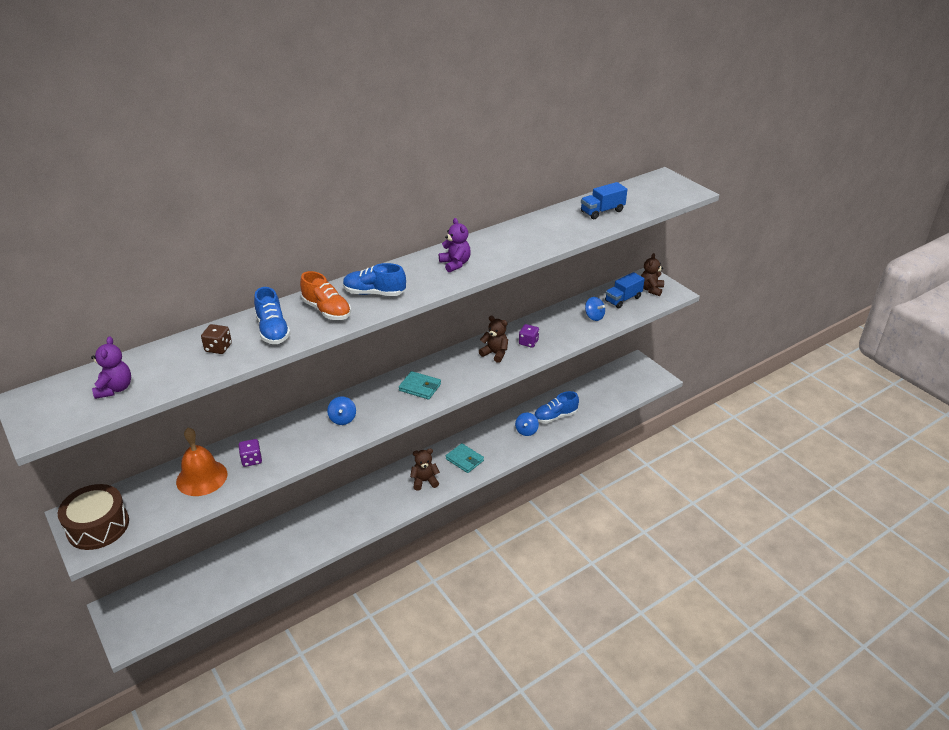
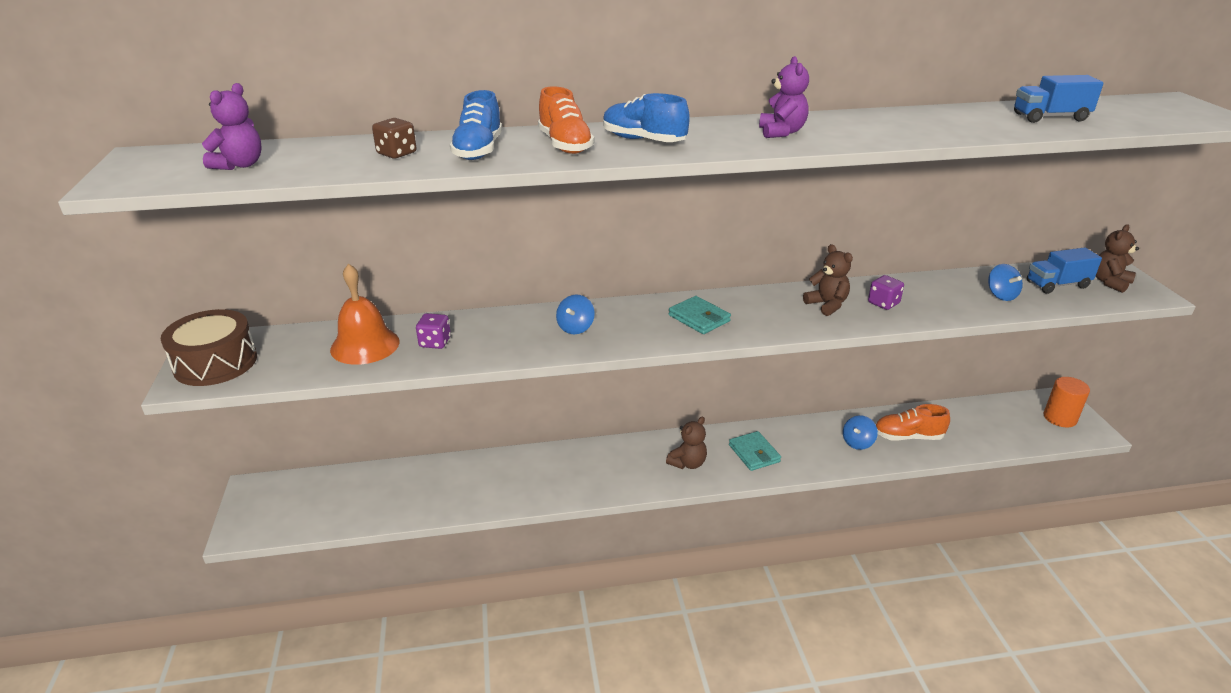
camera: 25 degrees right, 5 degrees down
(424, 481) = (688, 463): brown teddy bear -> brown teddy bear turned 120 degrees clockwise
(555, 417) = (908, 437): blue shoe -> orange shoe
(639, 375) = (1060, 418): none -> orange cylinder

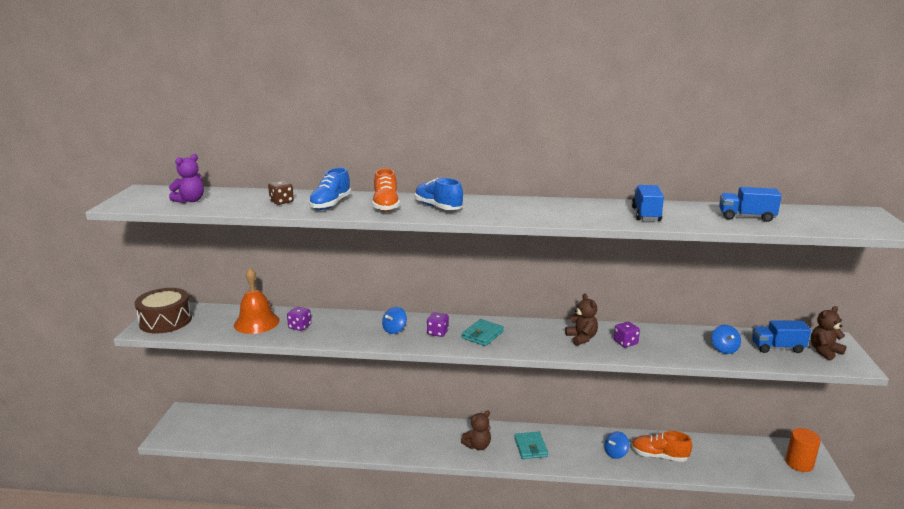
camera: 15 degrees right, 10 degrees down
(637, 323) = (437, 332): none -> purple dice
(699, 318) = (482, 335): turquoise wallet -> turquoise wallet turned 60 degrees clockwise
(781, 132) = (535, 210): purple teddy bear -> none
(928, 125) = (646, 214): none -> blue truck

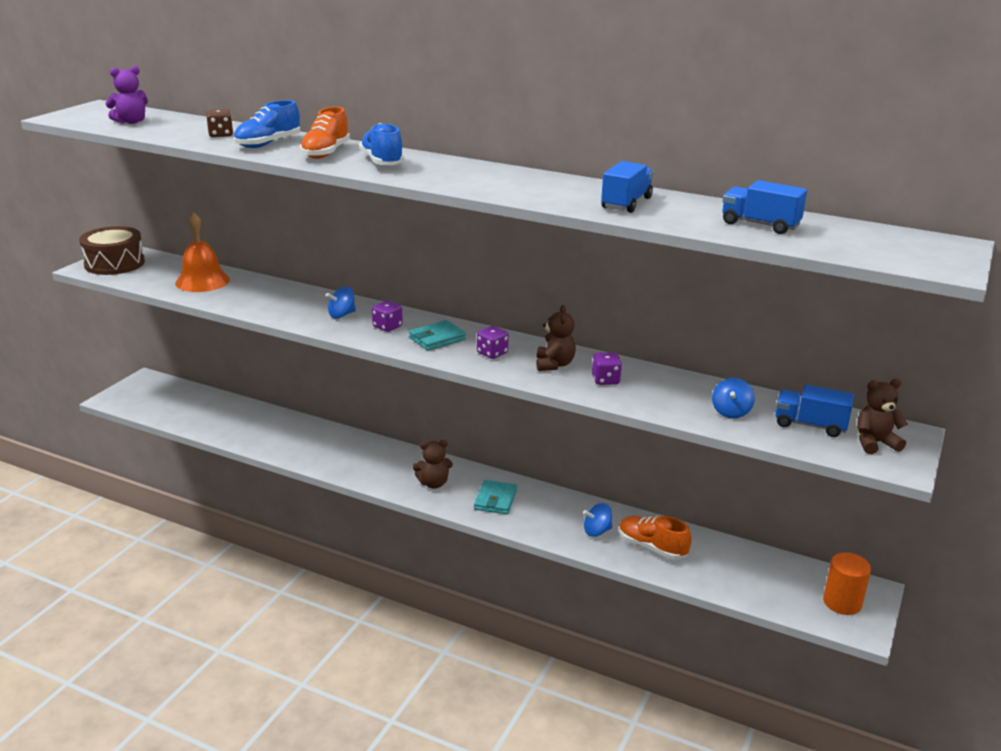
camera: 20 degrees right, 5 degrees up
(300, 327) = (243, 293): purple dice -> purple dice (492, 353)

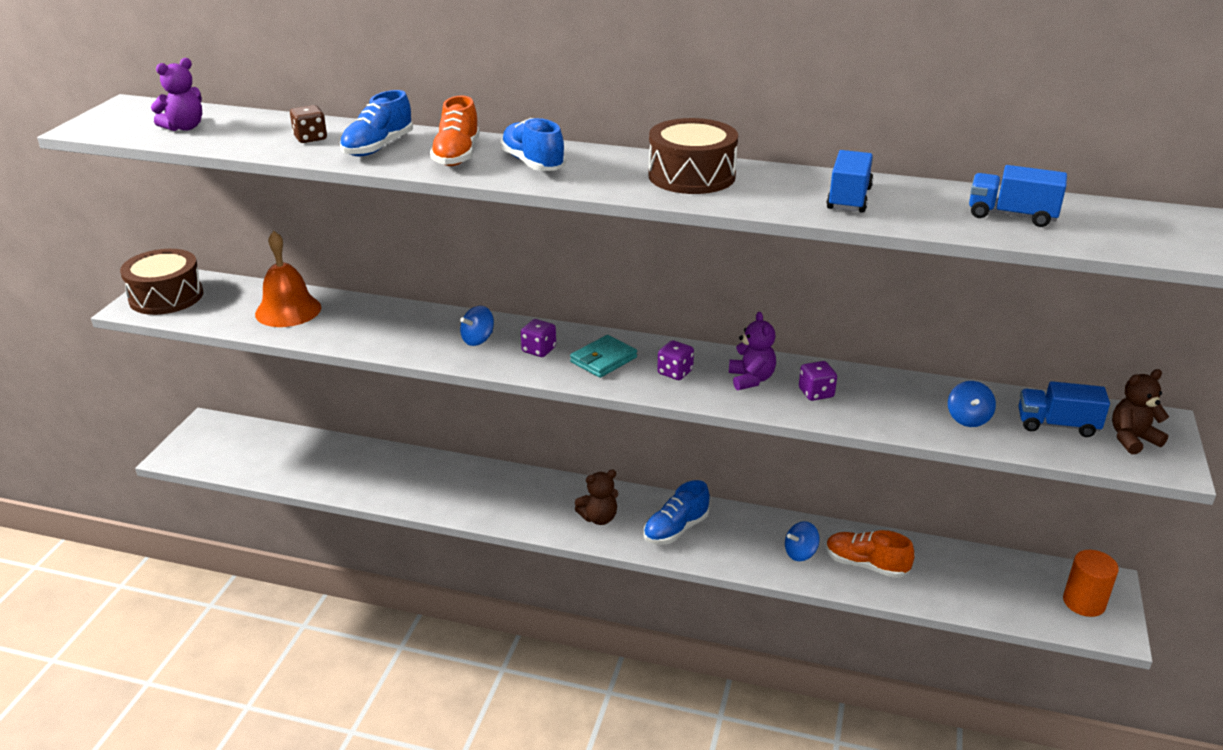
camera: 10 degrees left, 5 degrees up
(495, 500) = (676, 529): turquoise wallet -> blue shoe
(505, 179) = (691, 176): none -> brown drum
(554, 364) = (751, 379): brown teddy bear -> purple teddy bear

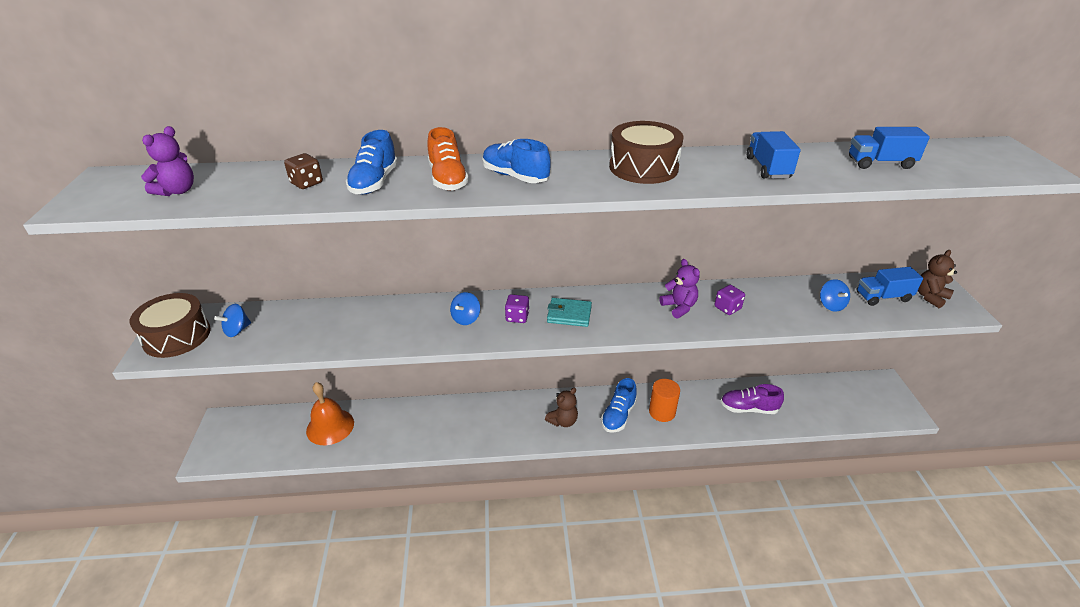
camera: 20 degrees left, 5 degrees up
(288, 310) = (295, 326): orange bell -> orange bell (330, 426)
(603, 360) = (569, 315): turquoise wallet -> turquoise wallet turned 75 degrees clockwise
(675, 372) = (625, 313): purple dice -> none
(800, 553) = (705, 411): blue spinning top -> blue spinning top (237, 330)
(866, 565) = (748, 408): orange shoe -> purple shoe
(1084, 602) = (881, 399): orange cylinder -> orange cylinder (662, 412)

